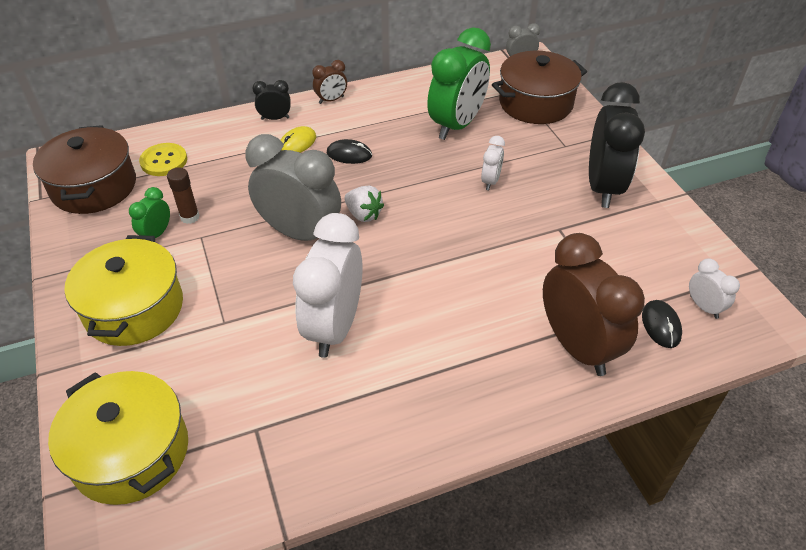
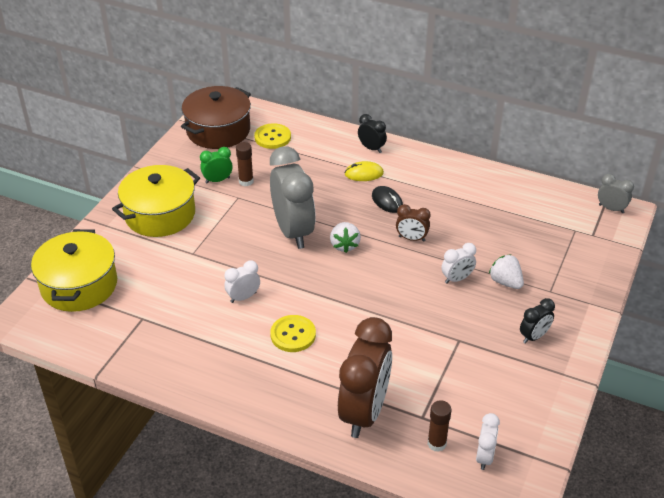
camera: 45 degrees right, 5 degrees down
(331, 100) = (424, 157): brown clock -> brown clock (411, 238)
(334, 327) = (243, 297): white clock -> white clock, size x0.46
(427, 326) = (293, 335): none -> yellow button
(456, 125) = (488, 226): green clock -> none
(527, 160) = (505, 282): none -> white strawberry
(535, 103) = (574, 247): brown pot -> none
(603, 187) = (534, 336): black clock -> black clock, size x0.46
(661, 325) = (436, 443): black mouse -> brown glue stick

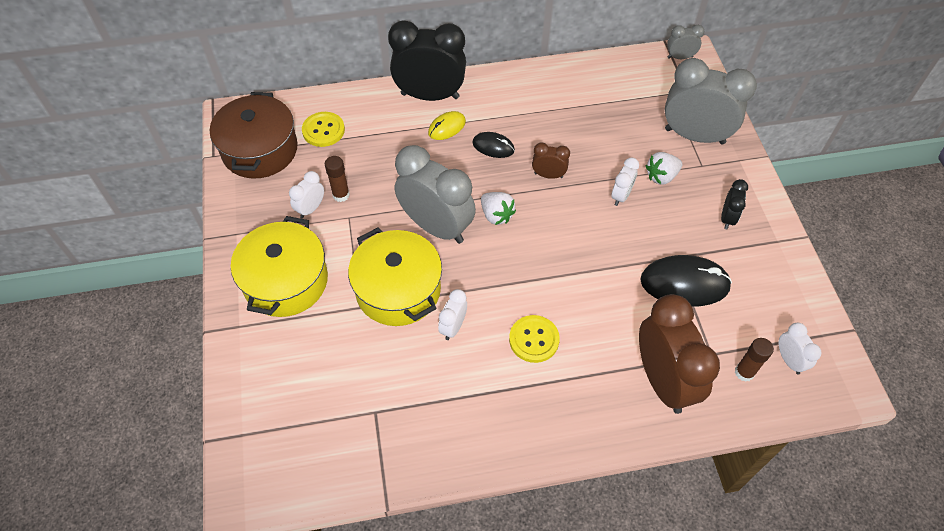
camera: 35 degrees left, 15 degrees up
(79, 285) = (274, 415): yellow pot -> yellow pot (398, 290)
(217, 180) = (311, 209): green clock -> white clock
(371, 148) = (430, 95): black clock -> black clock, size x2.17
(411, 238) = (548, 175): brown clock -> brown clock turned 150 degrees counterclockwise
(449, 361) = (684, 283): none -> black mouse
(505, 282) = (661, 176): white strawberry -> white strawberry turned 45 degrees counterclockwise
(565, 268) = (694, 136): none -> grey clock

